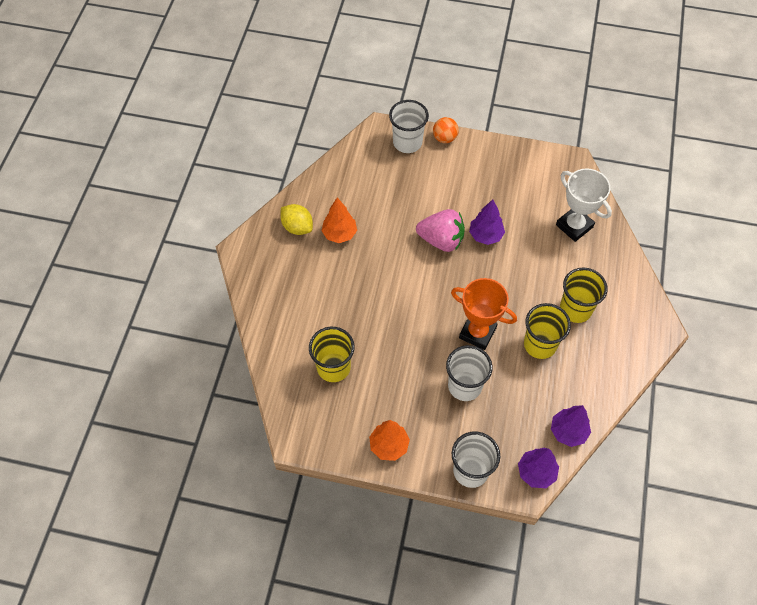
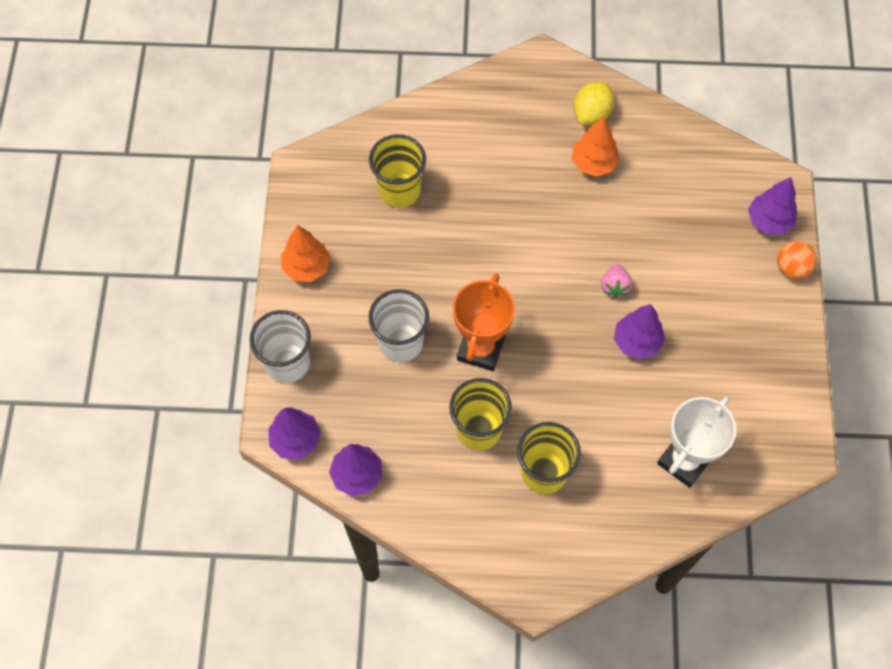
camera: 80 degrees right, 5 degrees up
(407, 142) = (769, 221): white cup -> purple tree
(441, 240) = (615, 286): pink strawberry -> pink strawberry, size x0.53

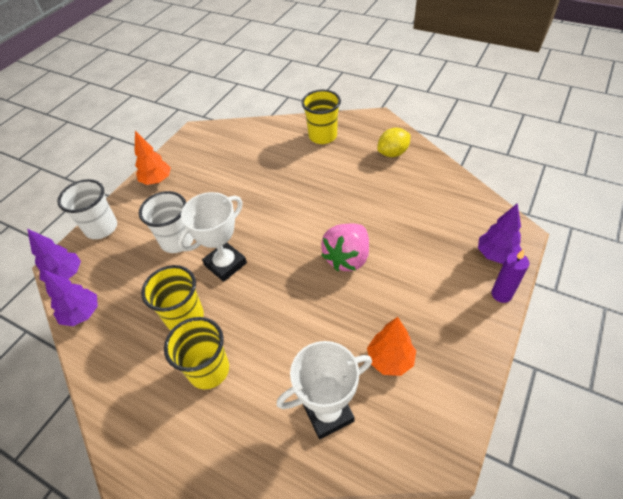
camera: 30 degrees right, 15 degrees down
(399, 190) = (242, 158): yellow cup -> yellow cup (322, 136)
(481, 349) = (225, 264): orange trophy -> white trophy
(593, 163) = (377, 180): orange tree -> orange tree (390, 359)
(615, 286) = (347, 258): pink strawberry -> pink strawberry, size x1.88
(637, 342) = (342, 302): purple tree -> none
(792, 268) = (501, 294): orange ball -> purple candle

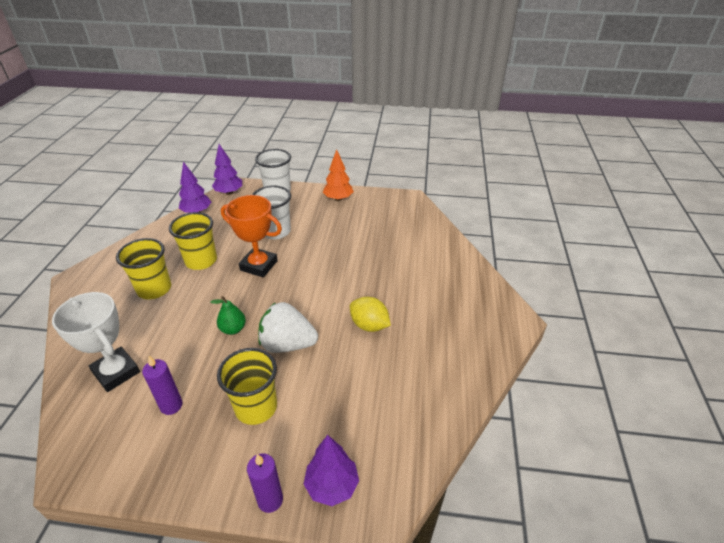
camera: 65 degrees right, 10 degrees down
(225, 264) = (259, 265): white trophy -> orange trophy
(310, 298) = (233, 329): none -> green pear
(322, 136) = (455, 281): yellow cup -> yellow cup (256, 407)
(347, 258) = (287, 344): pink strawberry -> white strawberry
(390, 359) = (171, 405): orange tree -> purple candle
(393, 153) = (462, 347): yellow lemon -> yellow lemon (369, 325)

